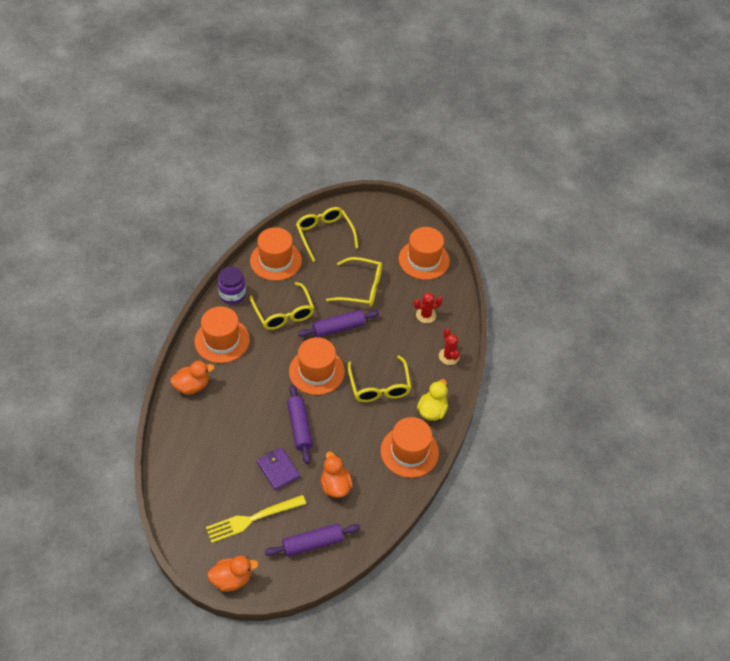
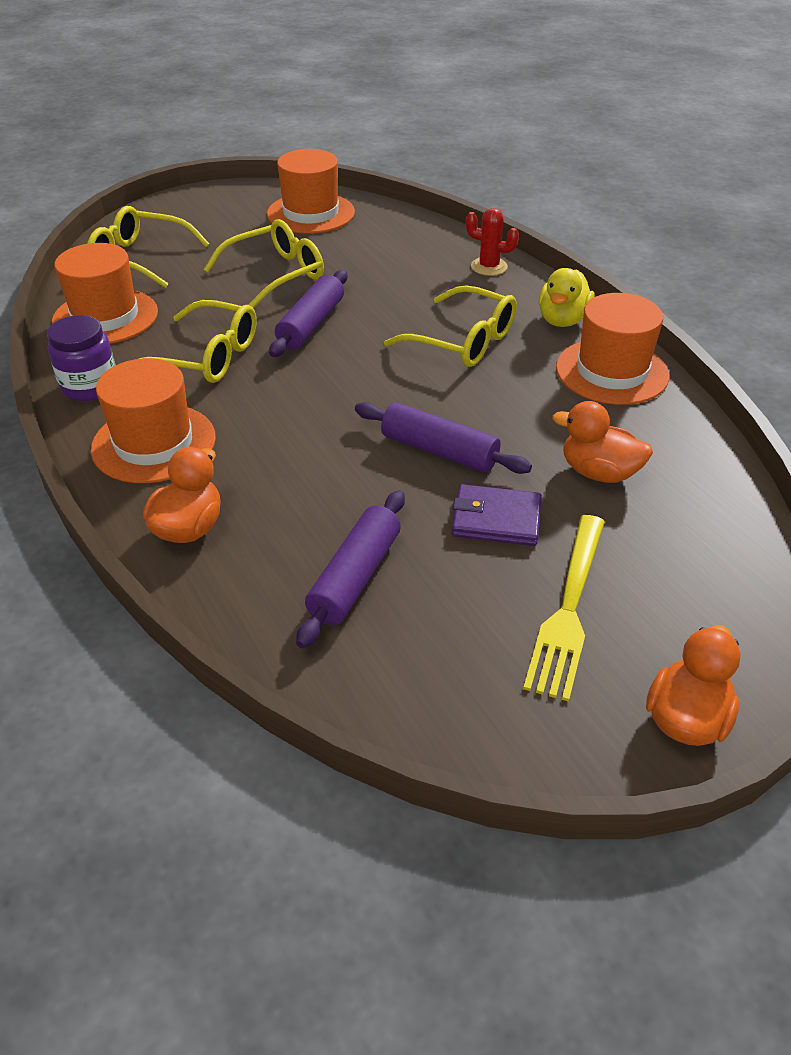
camera: 45 degrees left, 10 degrees down
(312, 543) = (695, 560): purple rolling pin -> purple rolling pin (355, 577)
(316, 371) = (357, 381): orange hat -> none
(426, 315) = (398, 251): red cactus -> none
(432, 411) = (562, 320): yellow duck -> yellow duck turned 135 degrees counterclockwise

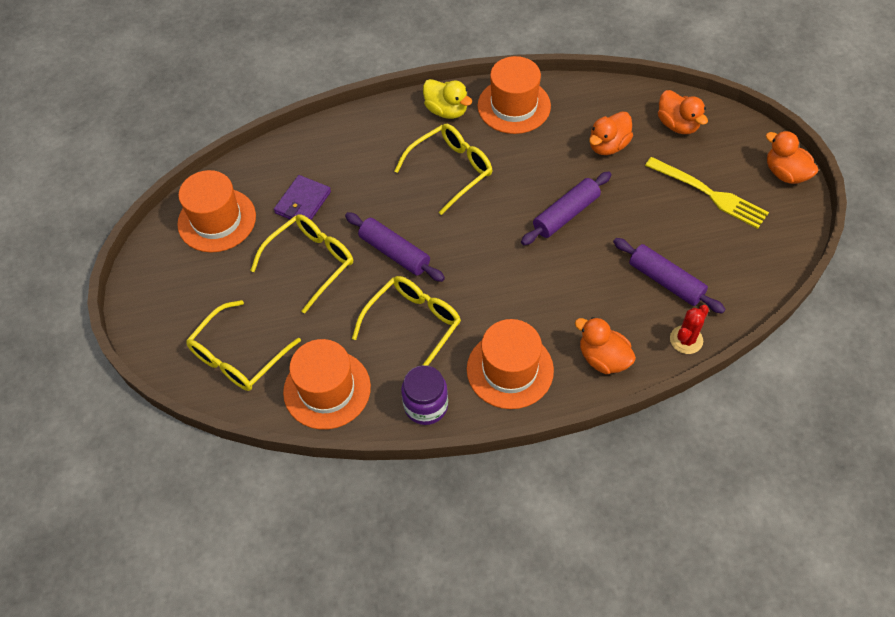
camera: 70 degrees left, 15 degrees up
(276, 274) = (311, 262): yellow glasses -> yellow glasses turned 60 degrees clockwise
(489, 267) = (359, 129): red cactus -> red cactus (686, 340)
(496, 519) = (634, 204): purple wallet -> purple wallet (303, 202)
(700, 546) = (677, 125): none -> orange duck

